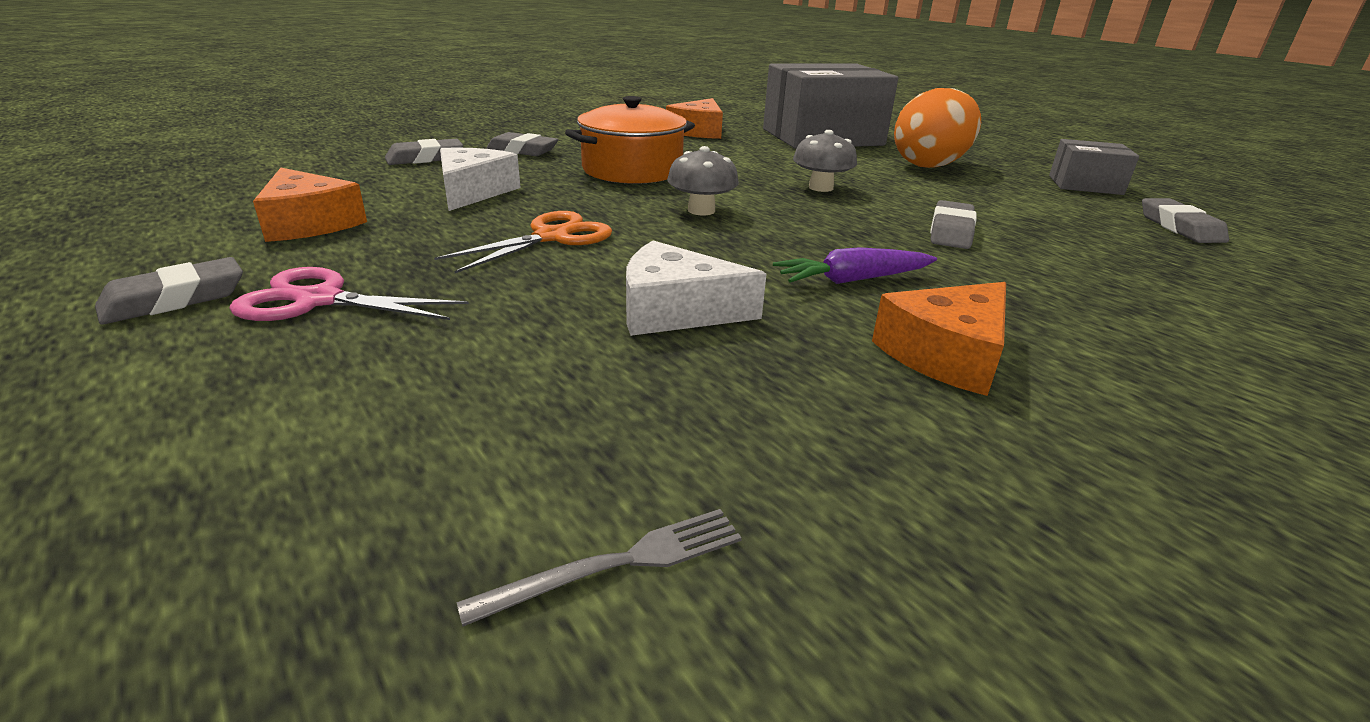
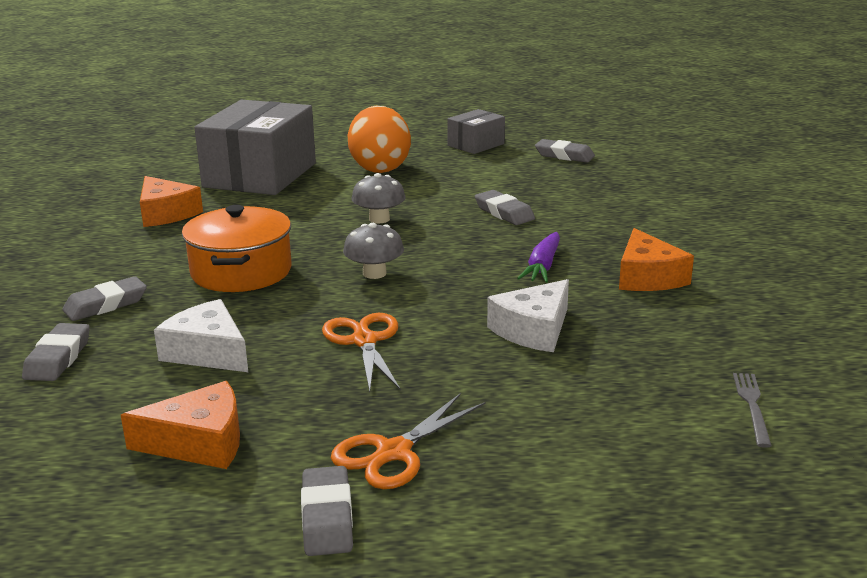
camera: 55 degrees left, 5 degrees down
(319, 300) = (394, 452): pink scissors -> orange scissors

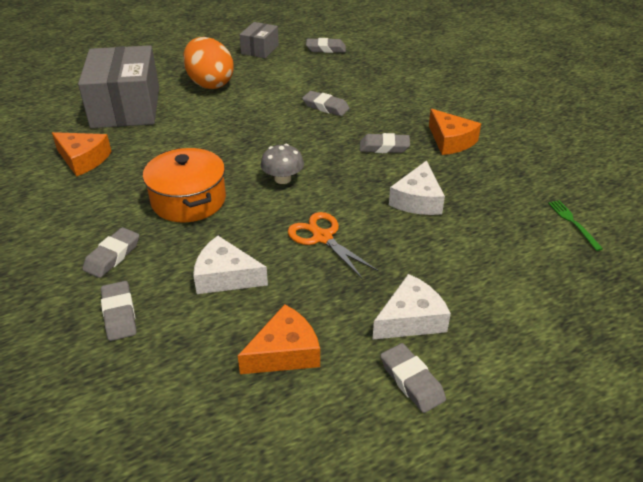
camera: 25 degrees left, 15 degrees up
(379, 219) = (247, 130): grey mushroom -> none
(394, 452) = (411, 319): orange scissors -> white cheese
(542, 266) = (384, 147): purple carrot -> grey eraser
(752, 406) = (573, 223): grey fork -> green fork

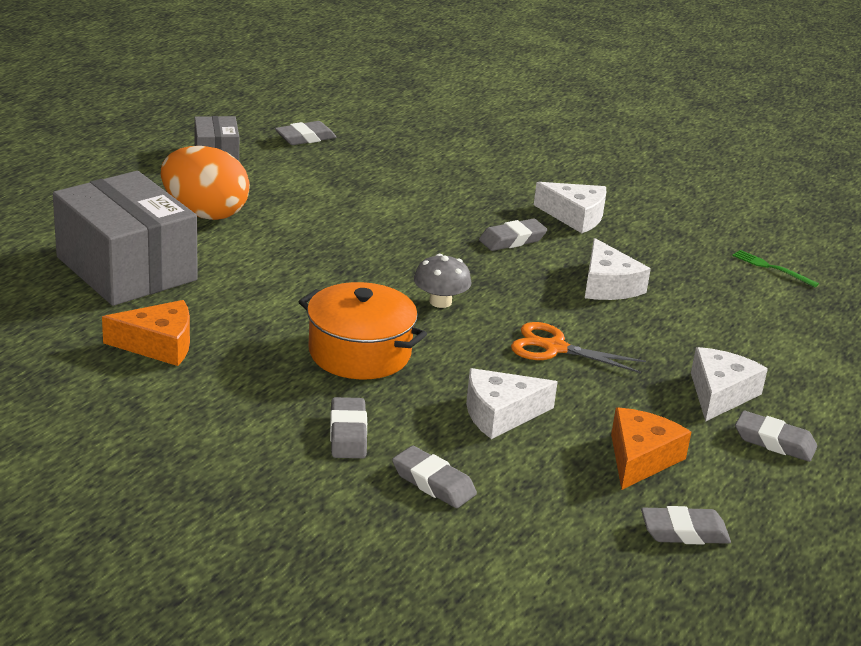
camera: 35 degrees left, 10 degrees down
(325, 107) = (392, 210): grey eraser -> grey eraser (684, 532)
(450, 141) = (575, 216): orange cheese -> white cheese

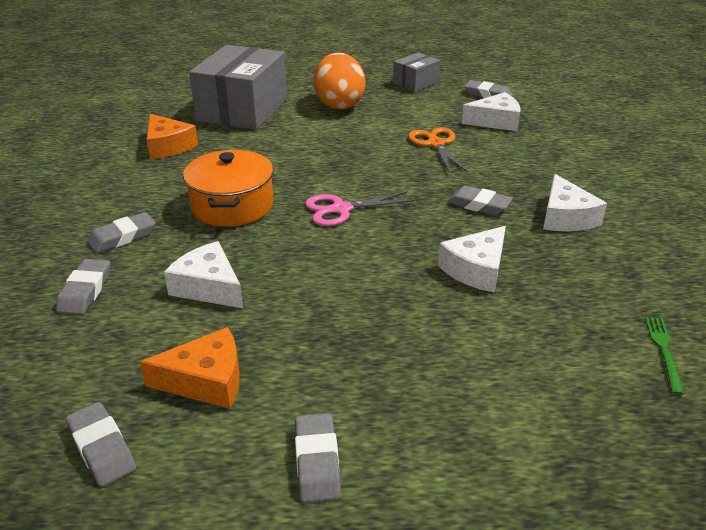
camera: 60 degrees right, 5 degrees up
(440, 302) = (341, 209): grey mushroom -> pink scissors
(555, 348) = (337, 278): orange scissors -> orange scissors (436, 144)
(720, 394) = (369, 394): white cheese -> white cheese (496, 121)

